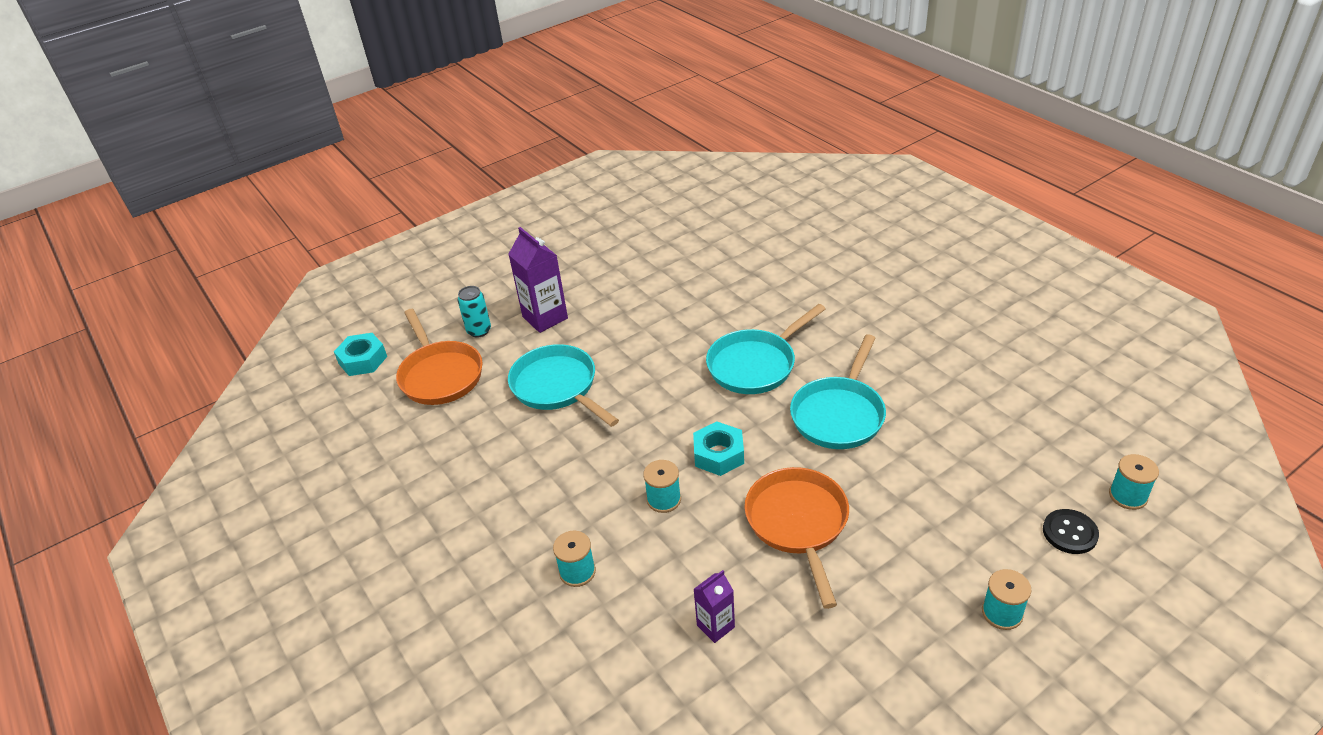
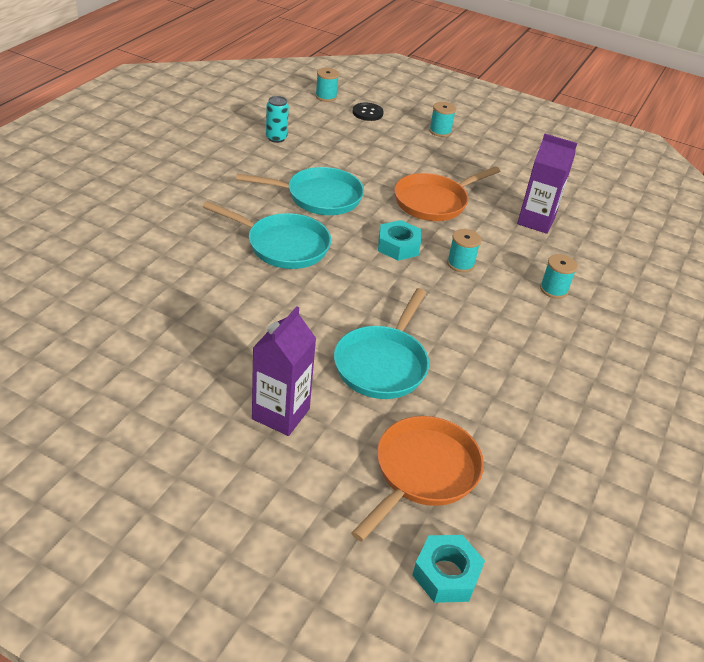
camera: 125 degrees left, 0 degrees up
(479, 331) = (332, 469): turquoise can -> turquoise can (276, 138)
(715, 626) = (536, 221): purple carton -> purple carton, size x1.73

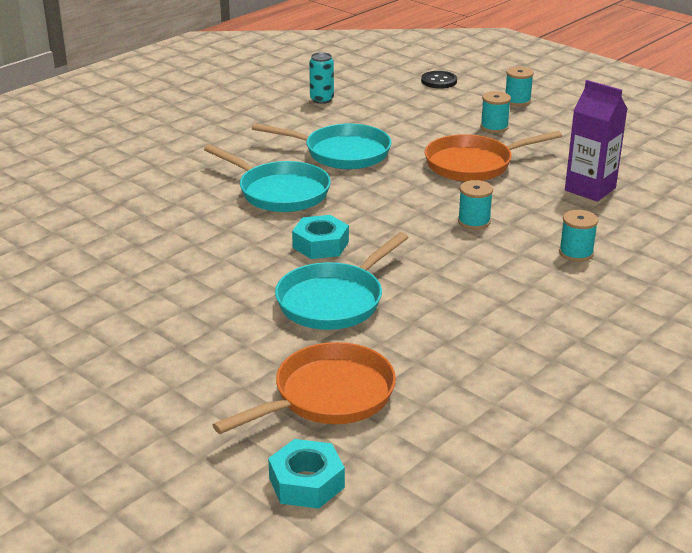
camera: 20 degrees right, 10 degrees down
(281, 414) = (202, 331): purple carton -> none
(326, 96) = (398, 65): turquoise spool -> turquoise spool (494, 127)
(398, 246) = (408, 201): turquoise nut -> turquoise nut (320, 245)

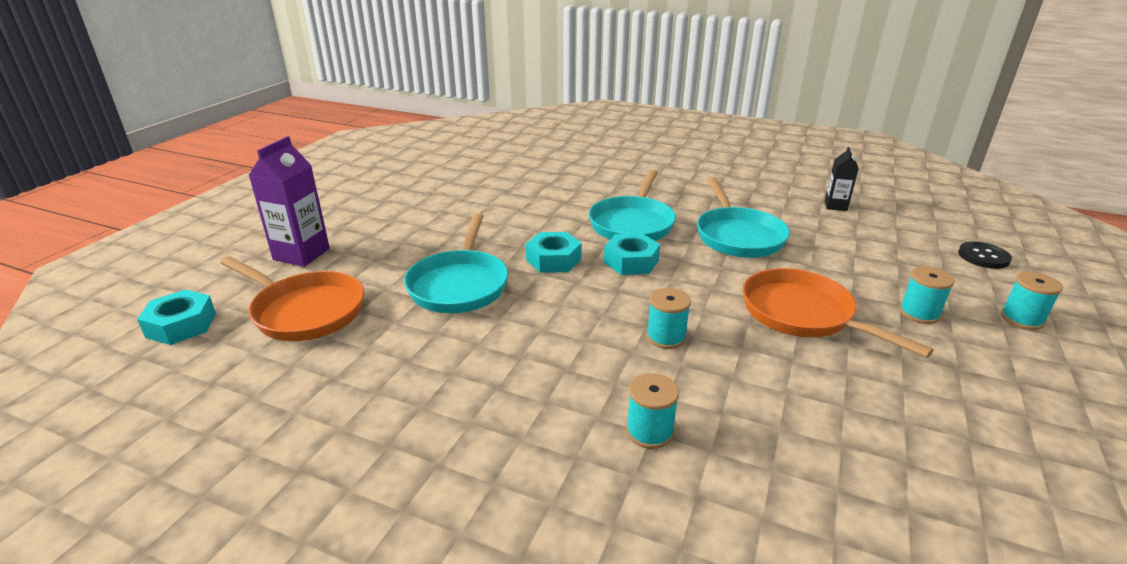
camera: 70 degrees right, 0 degrees up
(321, 99) = (835, 206): turquoise can -> black carton
(334, 301) = (459, 284): turquoise pan -> turquoise pan turned 105 degrees counterclockwise
(351, 209) = (631, 261): none -> turquoise nut
(590, 189) = (841, 421): purple carton -> purple carton (301, 254)

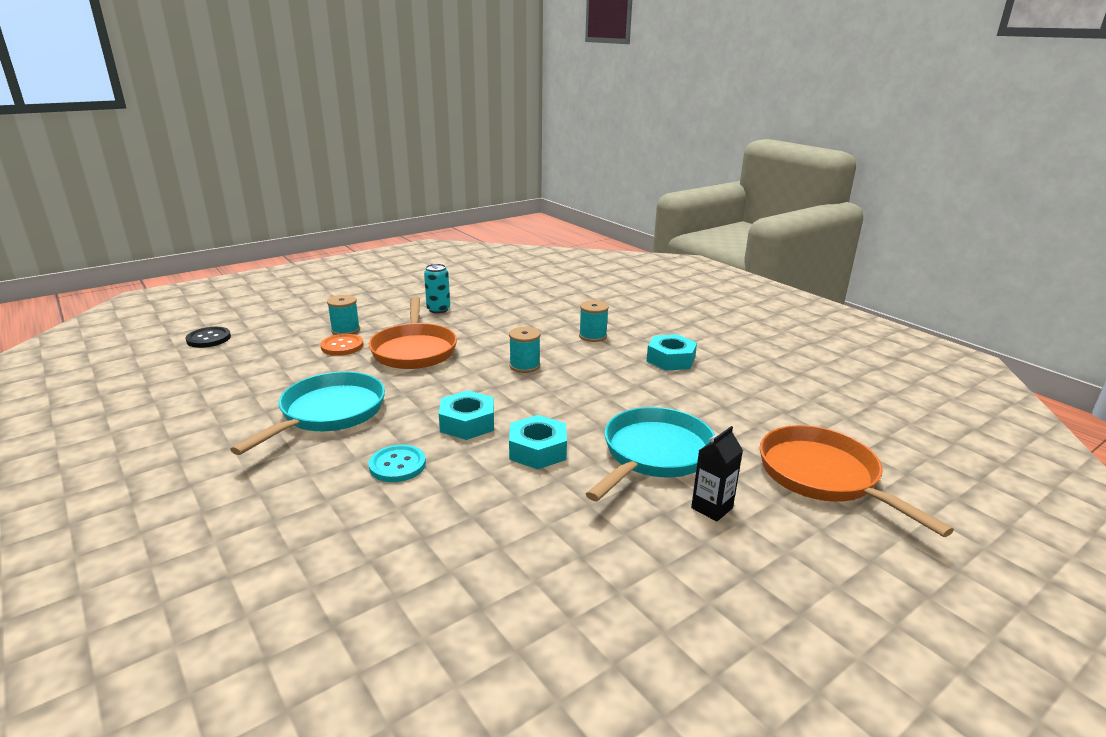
camera: 150 degrees left, 5 degrees down
(181, 325) = (961, 503): turquoise nut -> turquoise nut (671, 359)
(301, 254) = (852, 571): purple carton -> none
(632, 223) = (397, 465): turquoise pan -> turquoise button
(835, 206) = (166, 410): black carton -> black carton (712, 508)
(870, 292) = (342, 346): none -> orange button
(920, 398) = (438, 310): none -> turquoise can
(1021, 319) = (301, 313): turquoise spool -> none

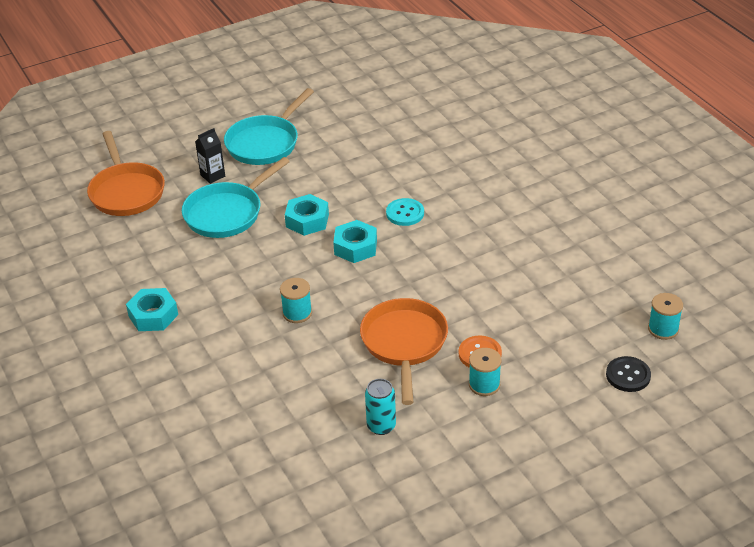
camera: 170 degrees left, 15 degrees up
(329, 413) = (465, 262): turquoise pan -> turquoise pan (265, 143)
(593, 336) = (213, 359): turquoise spool -> turquoise spool (663, 329)

